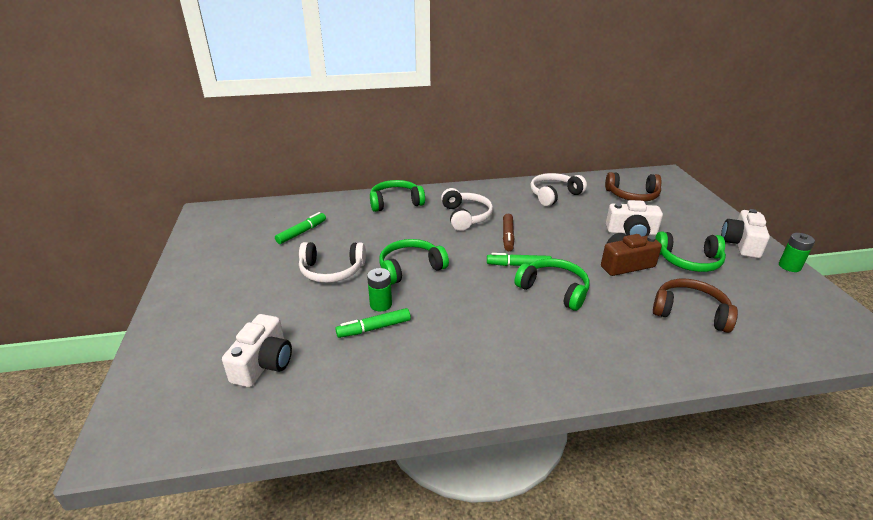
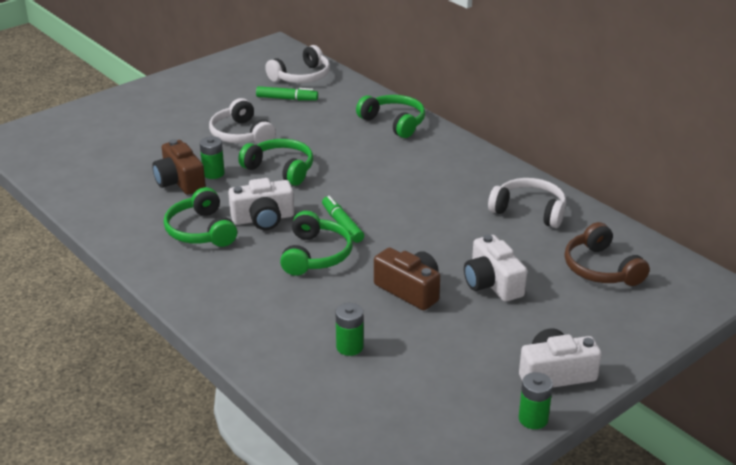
camera: 60 degrees right, 0 degrees up
(263, 363) = (106, 152): white camera -> white camera (263, 219)
(374, 328) = (180, 181): green marker -> brown camera
(466, 216) = (409, 169): white headphones -> white headphones (301, 77)
(508, 236) = (394, 204): brown marker -> none
(688, 261) = (464, 334): green headphones -> green headphones (201, 231)
(690, 312) = (349, 347): brown headphones -> green battery

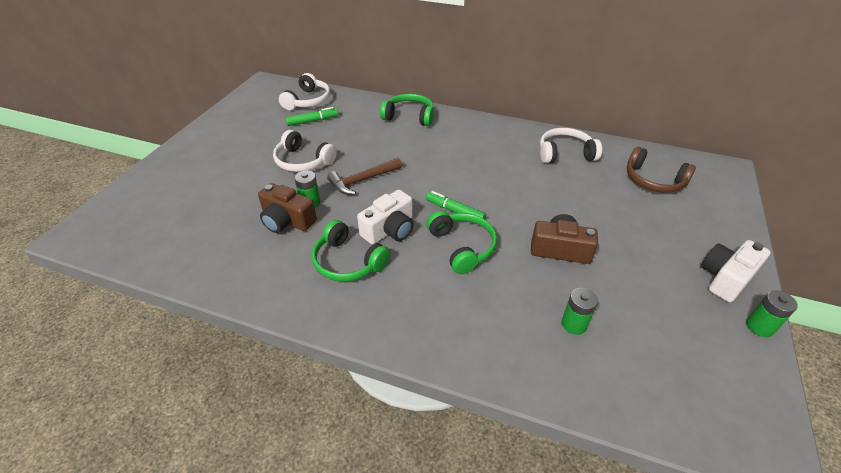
camera: 30 degrees left, 10 degrees up
(280, 169) = (362, 180): green headphones -> brown hammer
(492, 283) = (605, 219): white camera -> none

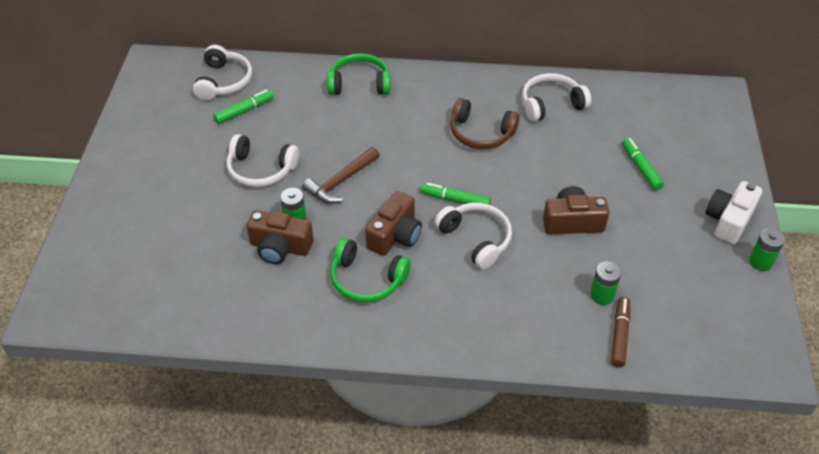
camera: 15 degrees left, 5 degrees up
(389, 230) = (395, 235): white camera -> brown camera
(462, 247) = (476, 239): green headphones -> white headphones
(584, 371) = (619, 335): none -> brown marker
(639, 215) = (641, 168): none -> green marker
(653, 180) = (648, 122): brown headphones -> brown headphones (481, 133)

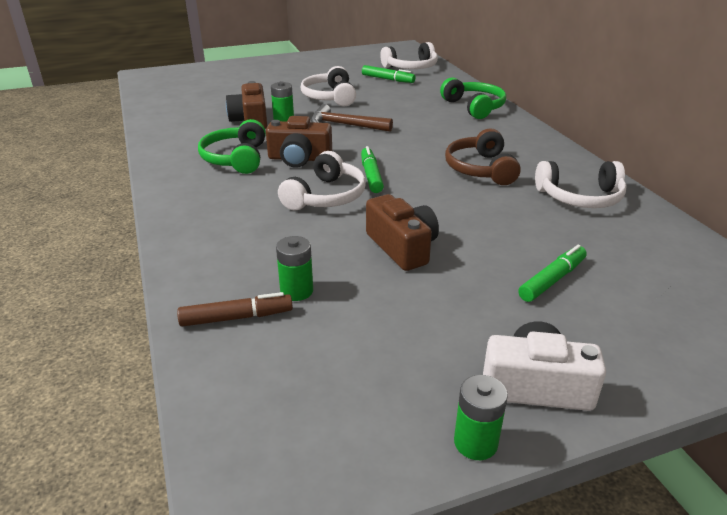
camera: 65 degrees right, 15 degrees down
(551, 104) = (580, 197): white headphones -> white headphones turned 135 degrees clockwise

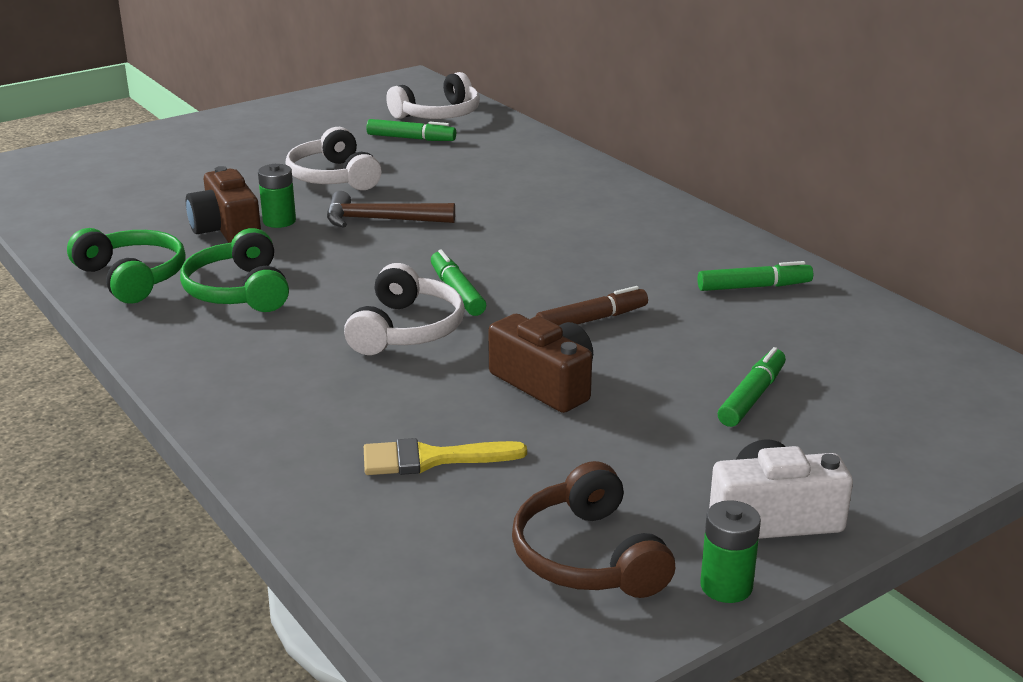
camera: 15 degrees left, 5 degrees down
(236, 317) = (367, 503): brown marker -> brown marker (591, 320)
(296, 291) = (431, 459): green battery -> yellow brush
(299, 158) = (337, 280): brown camera -> none
(474, 107) = (562, 171): green headphones -> green headphones (132, 277)
(480, 169) = (607, 264): brown headphones -> brown headphones (588, 556)
(580, 197) = (753, 287): white headphones -> green marker

